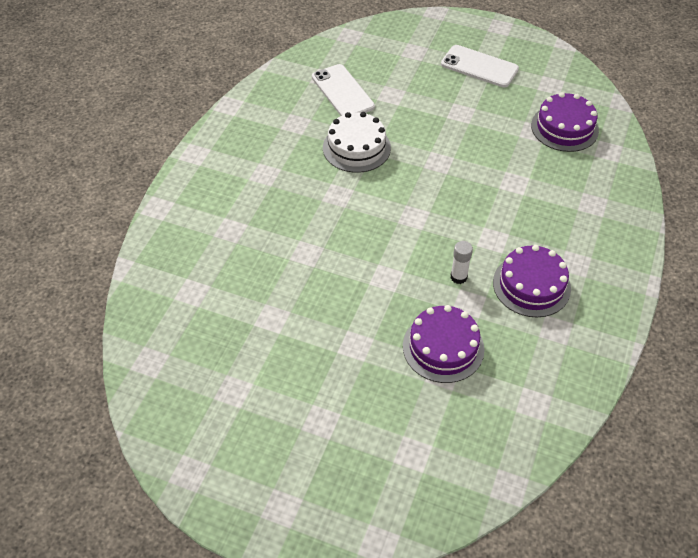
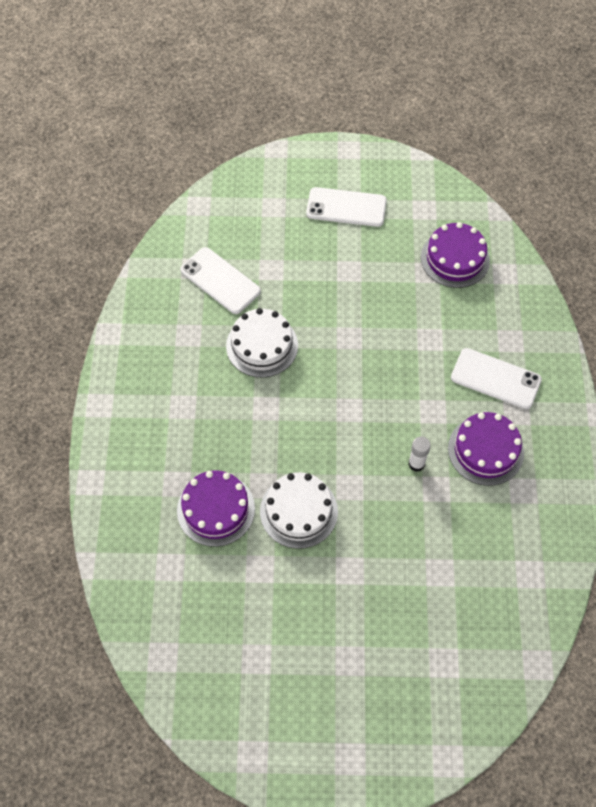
camera: 20 degrees left, 10 degrees up
(330, 283) = (299, 511): none -> white cake
(443, 347) = (430, 544): purple cake -> purple cake (216, 509)
(565, 230) = (495, 379): none -> white phone

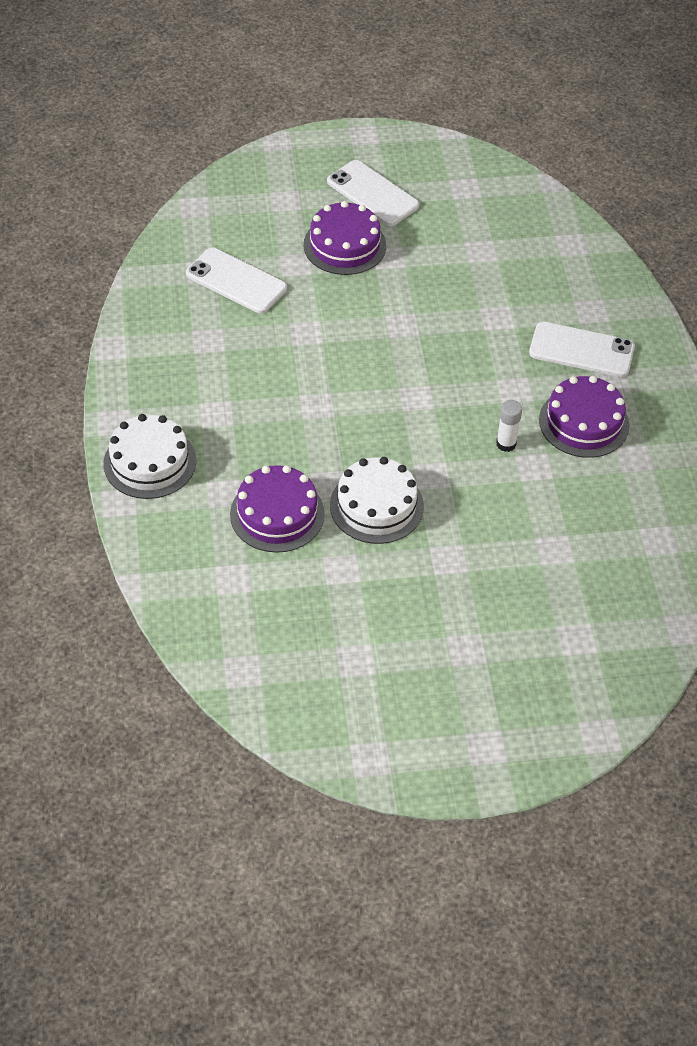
camera: 10 degrees left, 10 degrees down
(262, 345) = (299, 342): white cake -> white cake (149, 462)
(346, 207) = (372, 194): white phone -> white phone turned 45 degrees clockwise
(455, 259) = (511, 234): purple cake -> purple cake (344, 245)

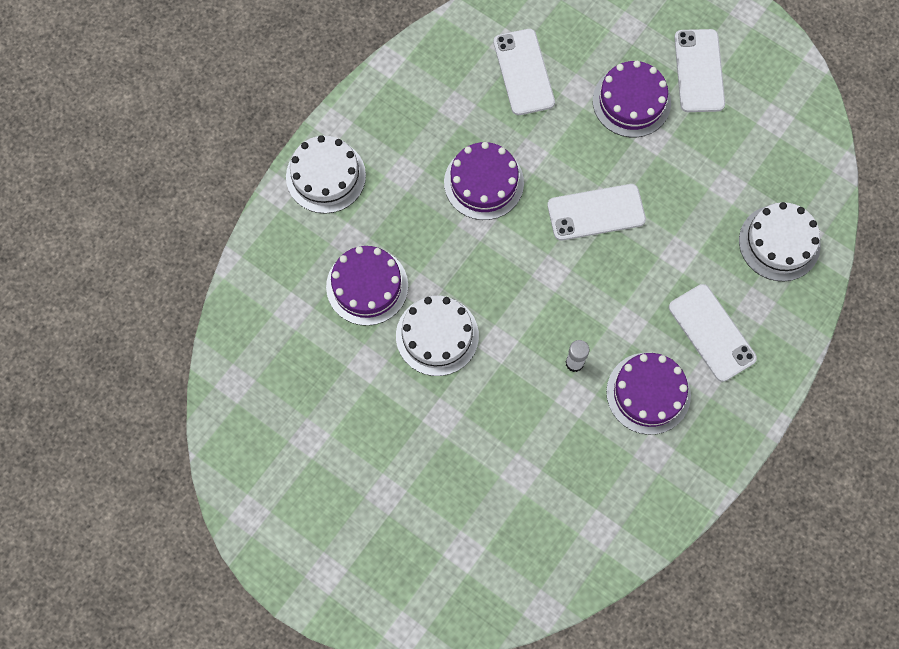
camera: 45 degrees right, 20 degrees up
(290, 375) = (483, 182): none -> purple cake
(403, 334) = (596, 212): none -> white phone
(560, 260) = (779, 243): none -> white cake

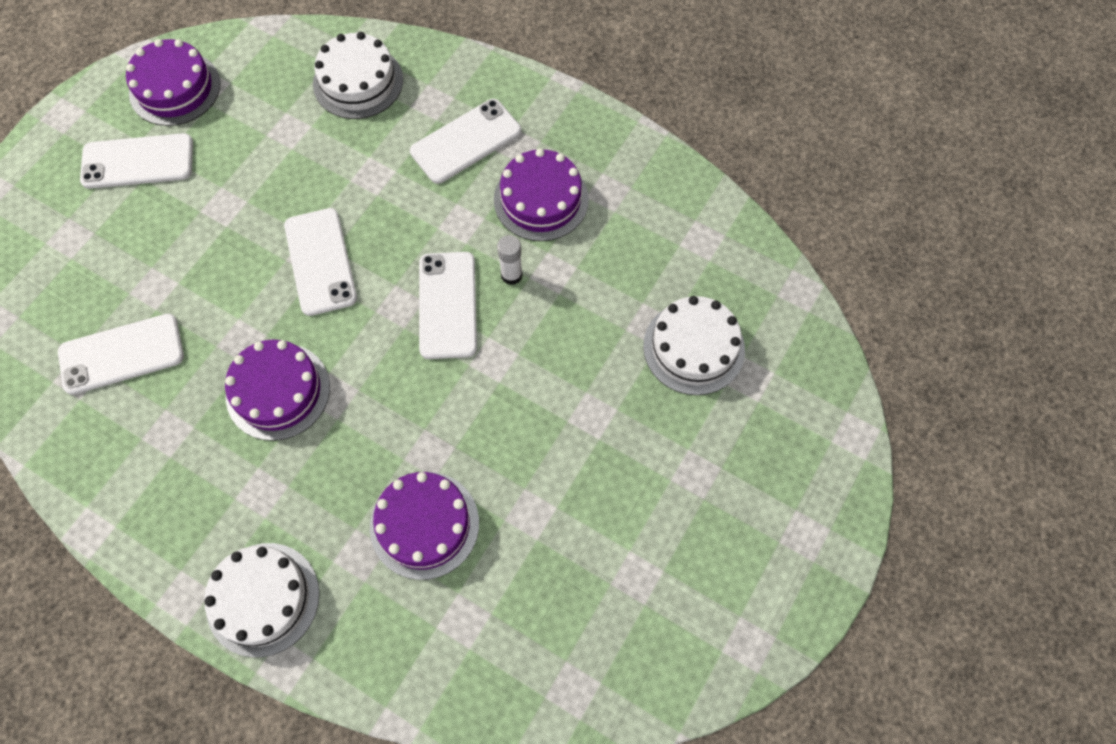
camera: 95 degrees left, 5 degrees down
(437, 336) = (487, 430): white cake -> white cake (694, 347)
(549, 310) = (447, 305): none -> white phone
(631, 101) = (173, 230): purple cake -> purple cake (175, 88)

